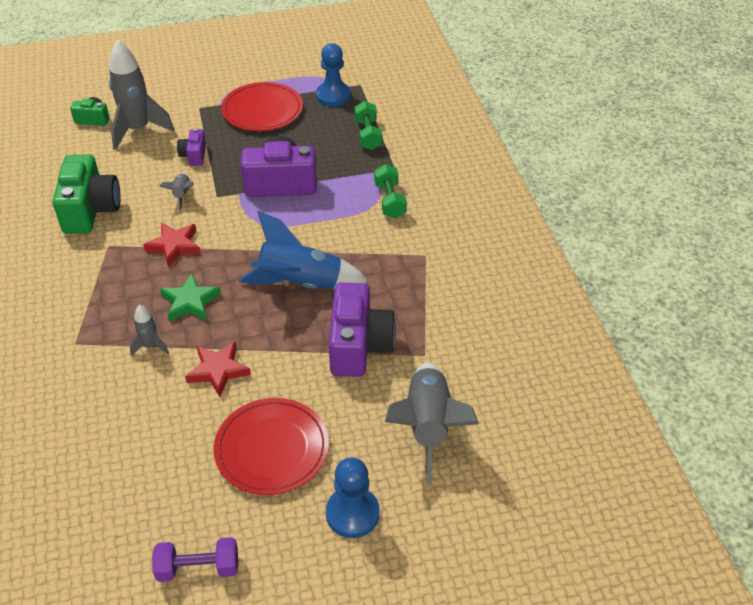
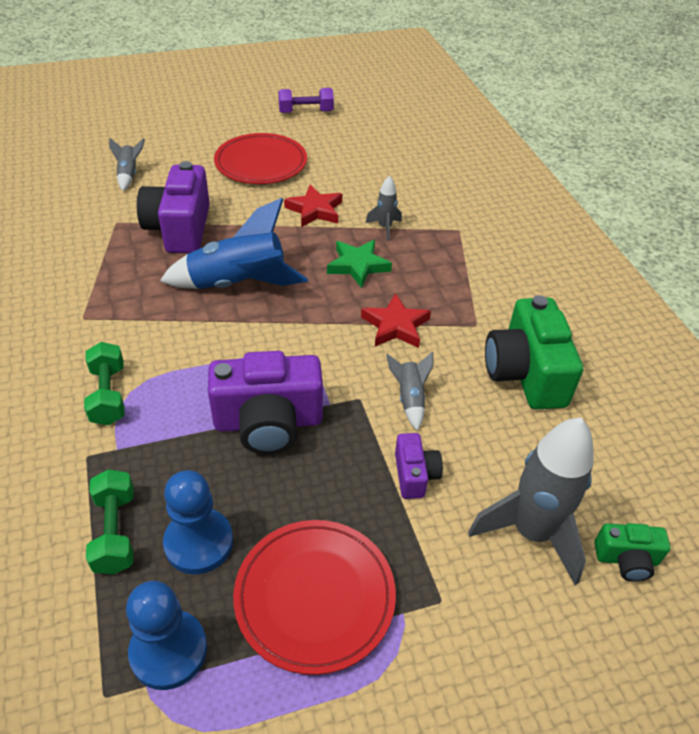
camera: 175 degrees right, 0 degrees up
(352, 513) = (199, 132): blue pawn -> blue pawn (199, 542)
(428, 427) = (129, 175): grey rocket -> grey rocket, size x0.48

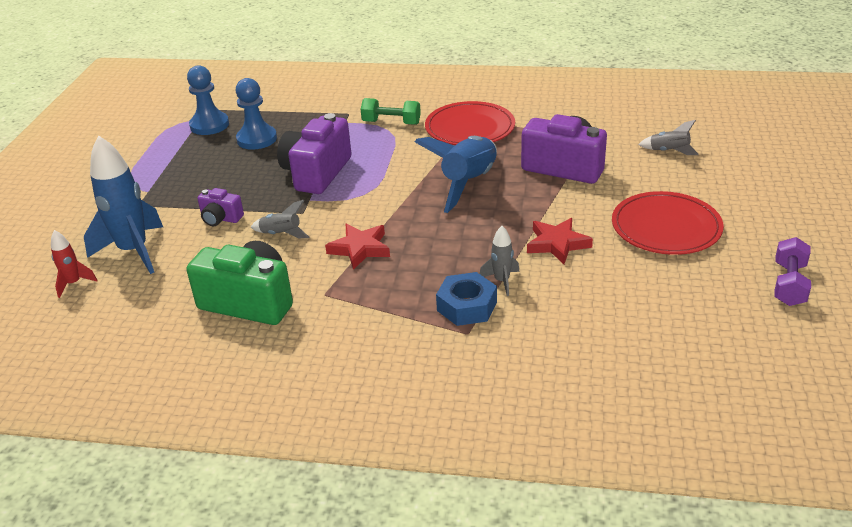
camera: 120 degrees right, 10 degrees down
(115, 532) = (289, 117): green dumbbell -> none
(315, 596) = (188, 167): red plate -> red plate (470, 128)
(358, 266) = (452, 249): green star -> none
(429, 238) = (467, 306): none -> blue nut
(531, 533) = (134, 251): grey rocket -> blue rocket
(626, 559) = (74, 283): green camera -> red rocket

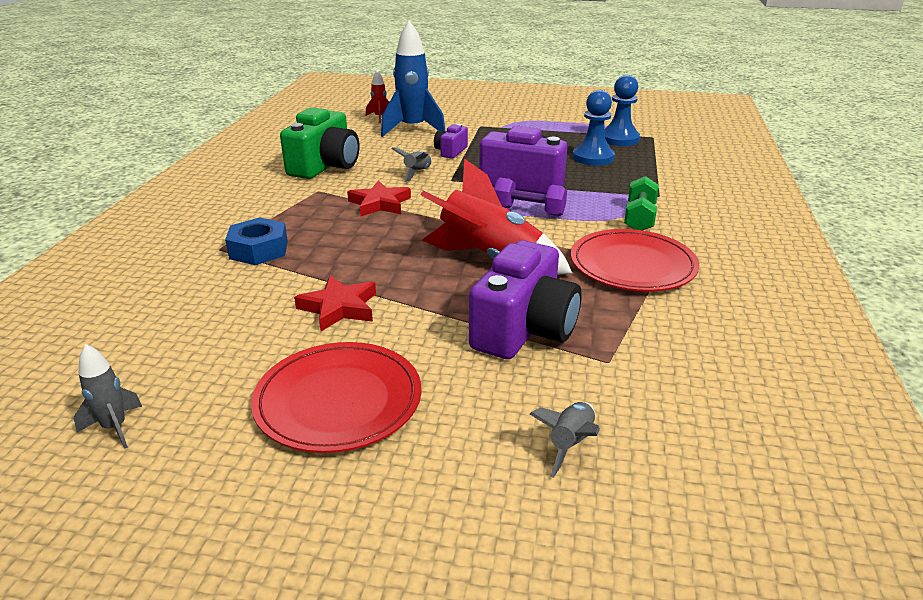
camera: 90 degrees right, 5 degrees down
(469, 183) = (489, 259): blue rocket -> red rocket
(502, 281) = (287, 269): grey rocket -> grey rocket (115, 428)
(789, 284) = (130, 506): purple dumbbell -> purple dumbbell (529, 211)

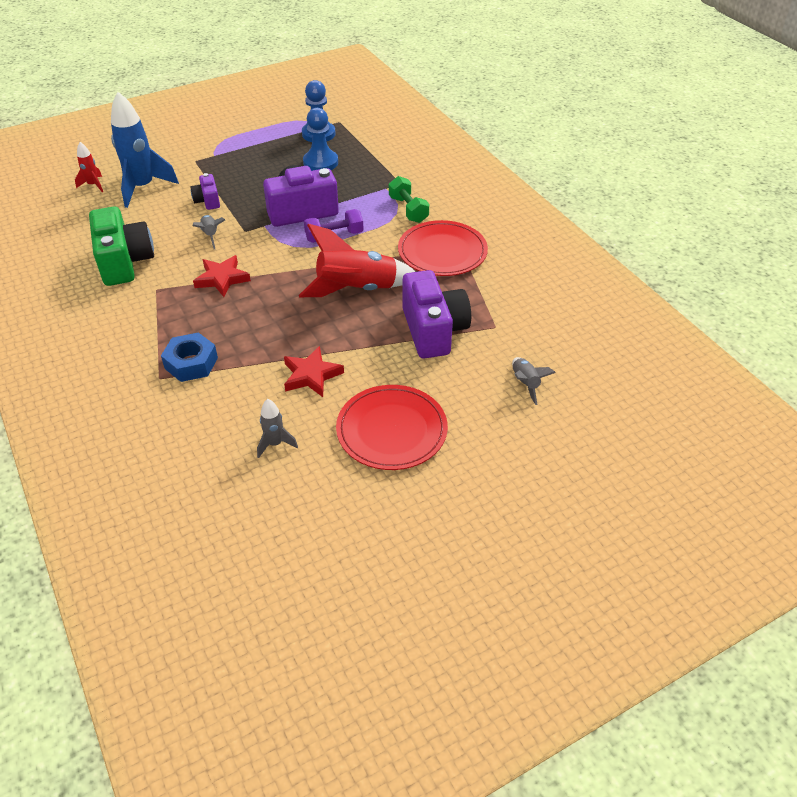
camera: 40 degrees left, 15 degrees up
(115, 428) = (293, 521): grey rocket -> grey rocket (275, 444)

